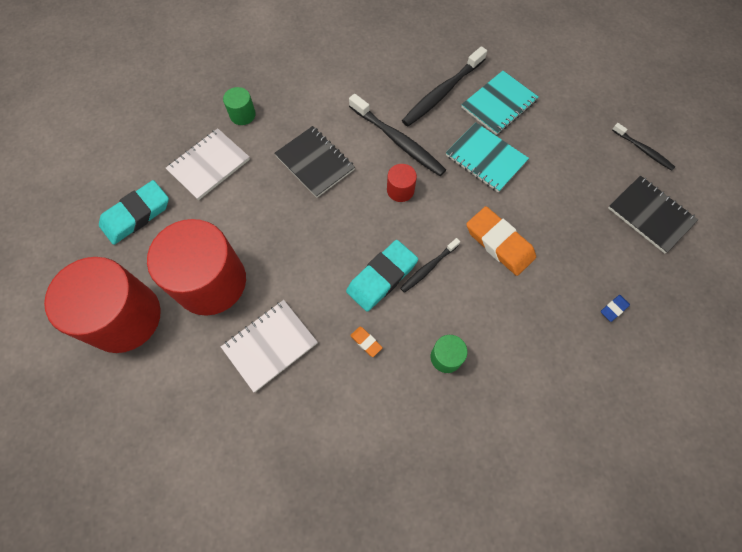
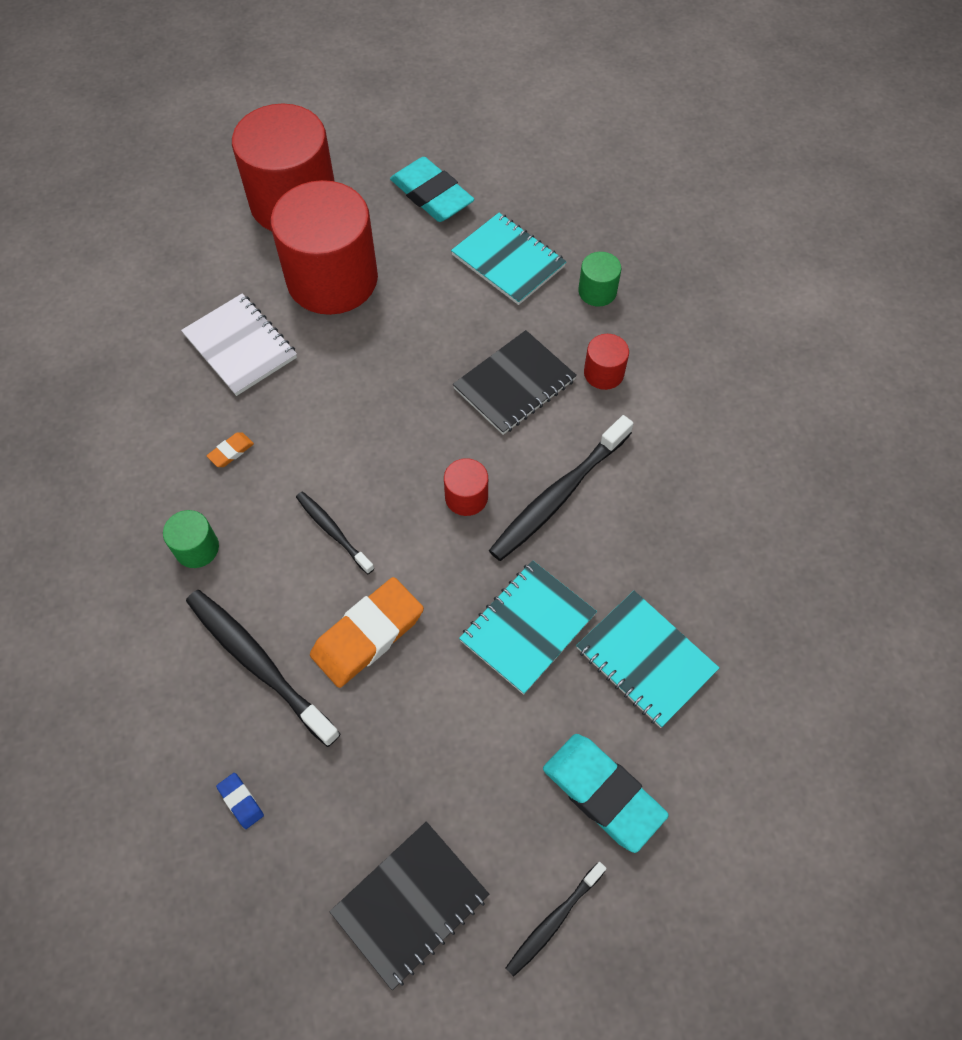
camera: 90 degrees right, 5 degrees down
(209, 165) = (508, 261): white notebook -> turquoise notebook
(309, 114) = (603, 373): none -> red cylinder
(382, 277) = (323, 471): turquoise eraser -> turquoise eraser (603, 793)
(442, 93) = (663, 566): black toothbrush -> black toothbrush (258, 663)

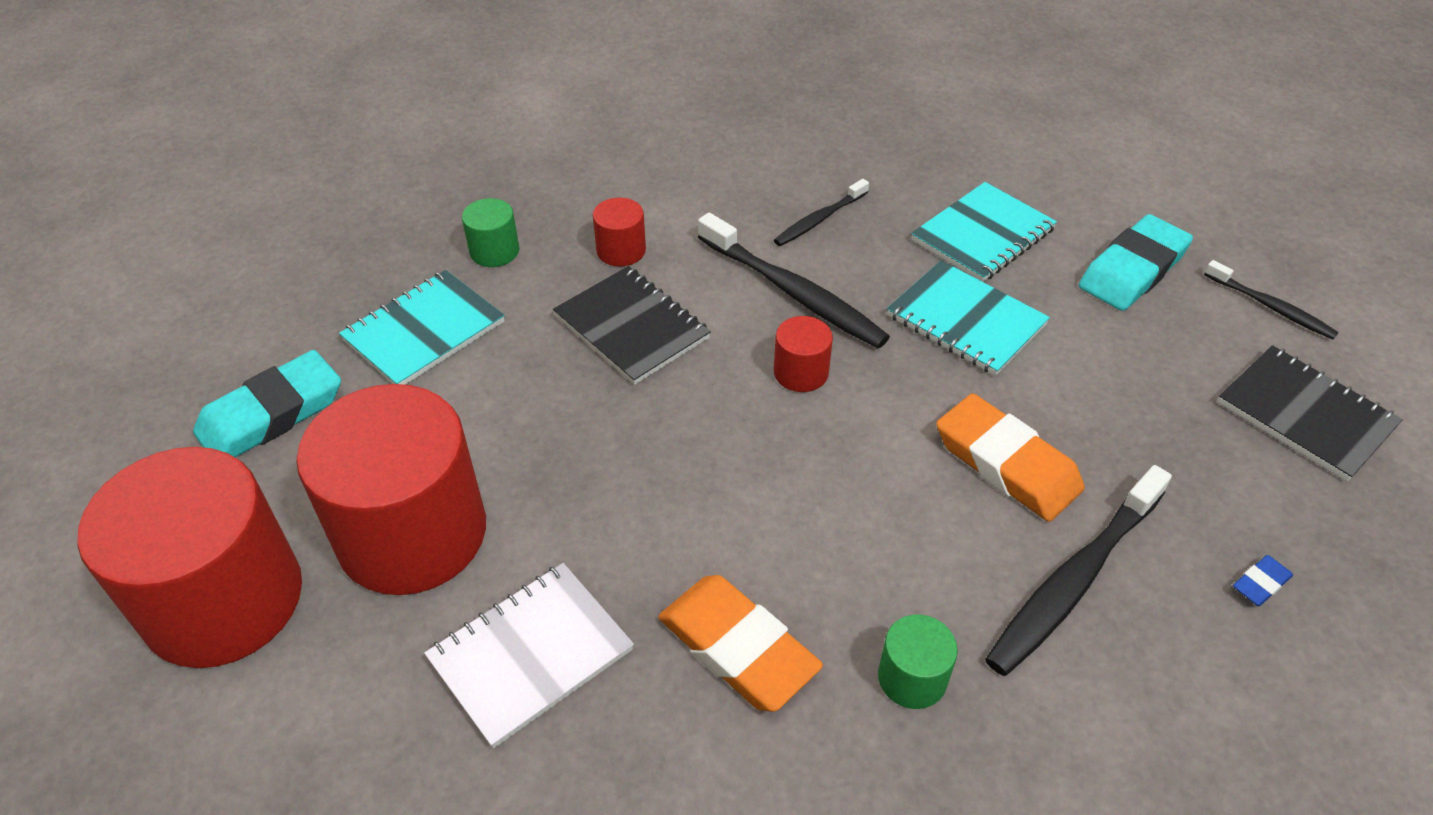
camera: 90 degrees left, 15 degrees down
(231, 451) = (738, 648): orange eraser -> orange eraser, size x2.33
(333, 531) = (864, 508): black toothbrush -> black toothbrush (819, 219)

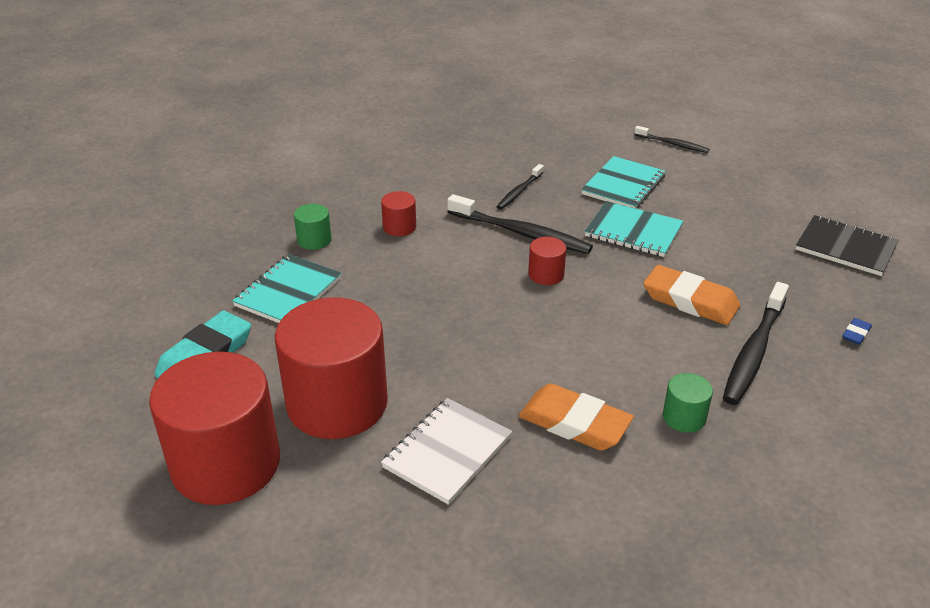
camera: 15 degrees left, 10 degrees down
(631, 327) = (427, 268): black notebook -> none
(1132, 270) = (719, 190): turquoise eraser -> none
(1271, 307) = (804, 197): black toothbrush -> black toothbrush (672, 144)

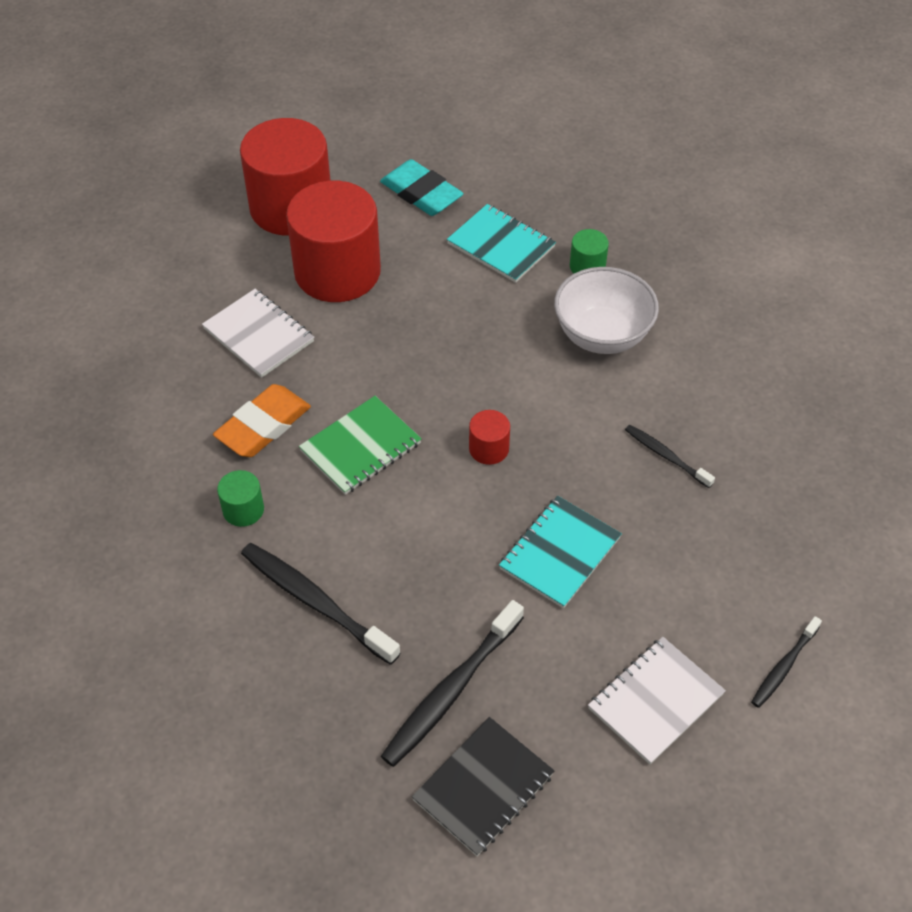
camera: 100 degrees right, 15 degrees up
(399, 227) = (602, 335): red cylinder -> white bowl
(521, 233) = (573, 441): black toothbrush -> black toothbrush (451, 691)
(574, 349) = (360, 447): none -> green notebook
(623, 185) = (670, 571): turquoise notebook -> none
(690, 301) = (413, 570): orange eraser -> none
(729, 186) = (655, 701): none -> white notebook
(856, 334) = (316, 717): blue eraser -> none

